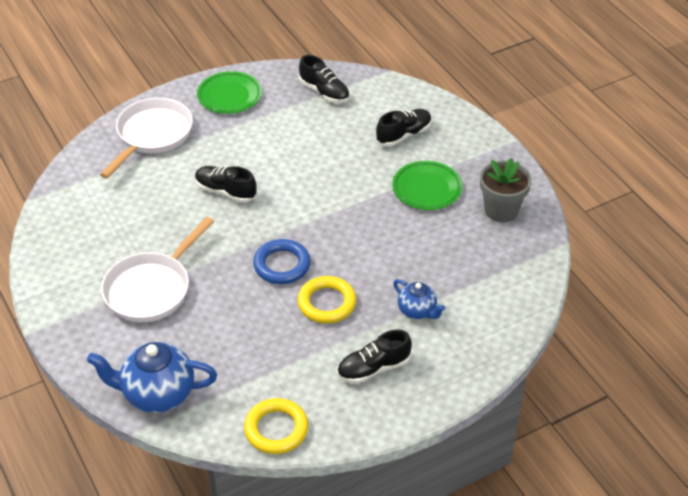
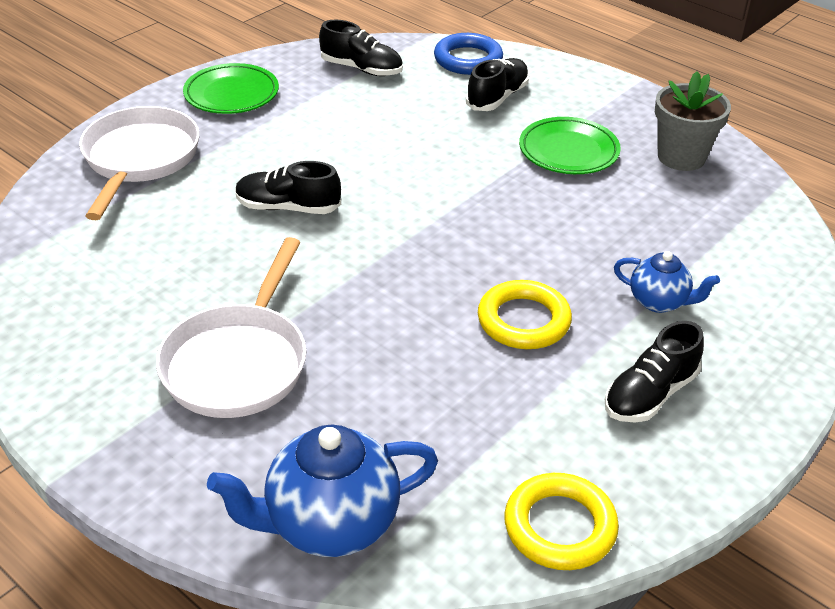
camera: 20 degrees left, 5 degrees down
(282, 265) = (426, 285): blue ring -> blue ring (468, 59)

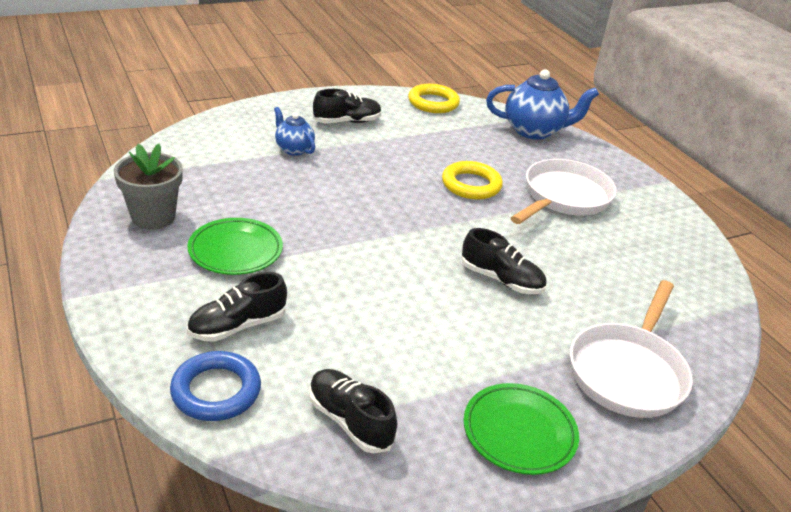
camera: 160 degrees left, 5 degrees down
(523, 321) = (383, 165): yellow ring -> yellow ring (471, 185)

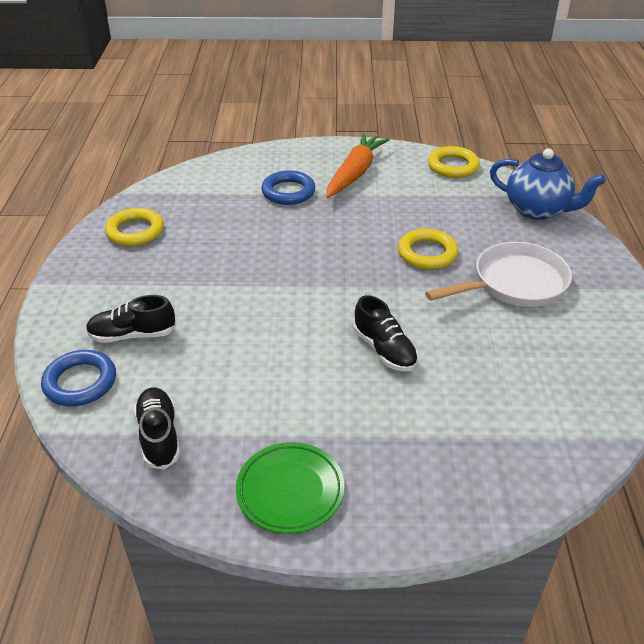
camera: 30 degrees right, 5 degrees up
(153, 217) = (135, 231): grey flower pot -> yellow ring
(235, 251) = (176, 272): green plate -> none
(294, 149) = (288, 192): blue teapot -> blue ring
(347, 122) = (355, 173): black shoe -> orange carrot
(628, 372) = (439, 469): white pan -> none

